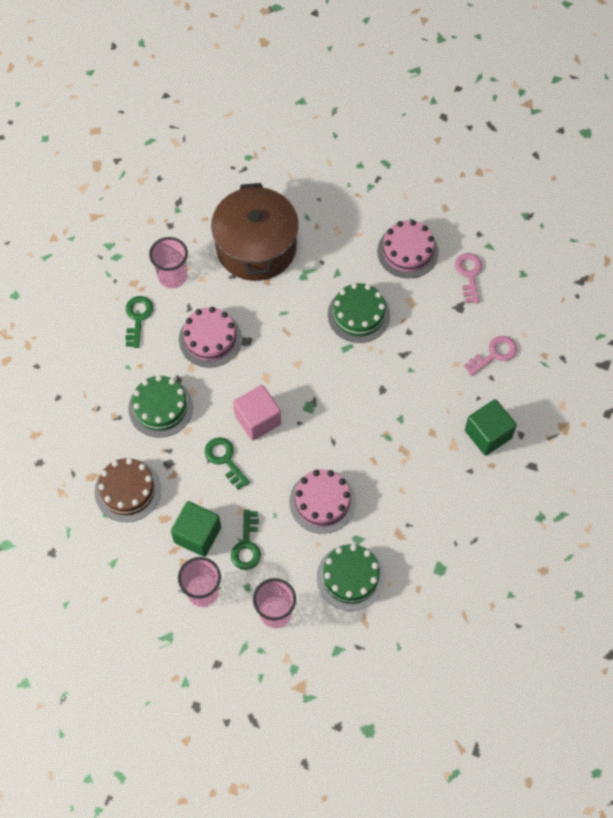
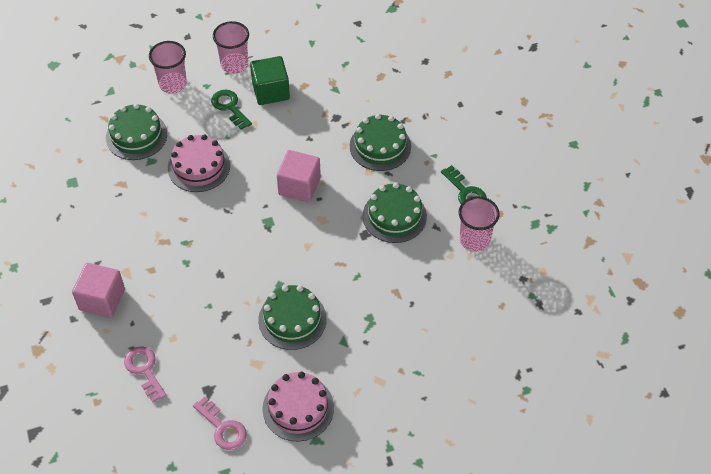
camera: 140 degrees right, 10 degrees down
(127, 490) = (346, 84): brown cake -> none
(210, 339) = (394, 216): pink cake -> green cake
(224, 459) = (298, 145): green key -> none
(256, 247) = (434, 313): brown pot -> none
(488, 434) = (102, 299): green cube -> pink cube
(494, 354) = (144, 370): pink key -> pink key turned 135 degrees clockwise

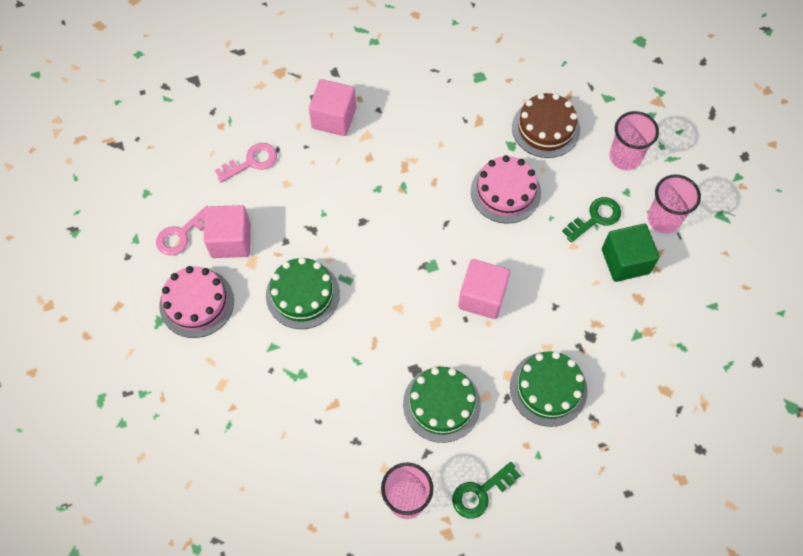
camera: 90 degrees right, 10 degrees up
(136, 136) = (545, 128): green cake -> brown cake
(232, 383) = (231, 240): none -> pink cube

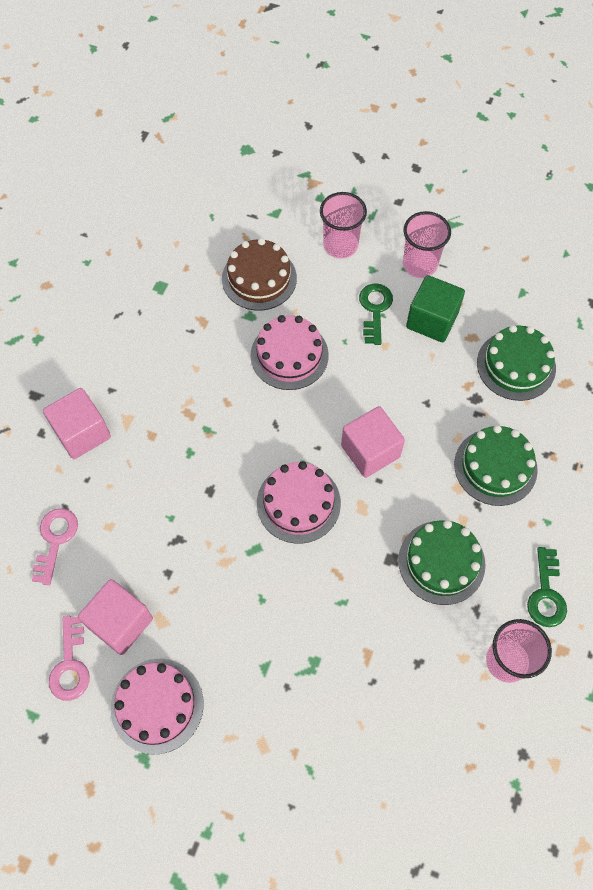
camera: 50 degrees left, 0 degrees up
(302, 294) = (236, 599): green cake -> green cake (516, 365)
(402, 281) = (298, 503): none -> pink cake

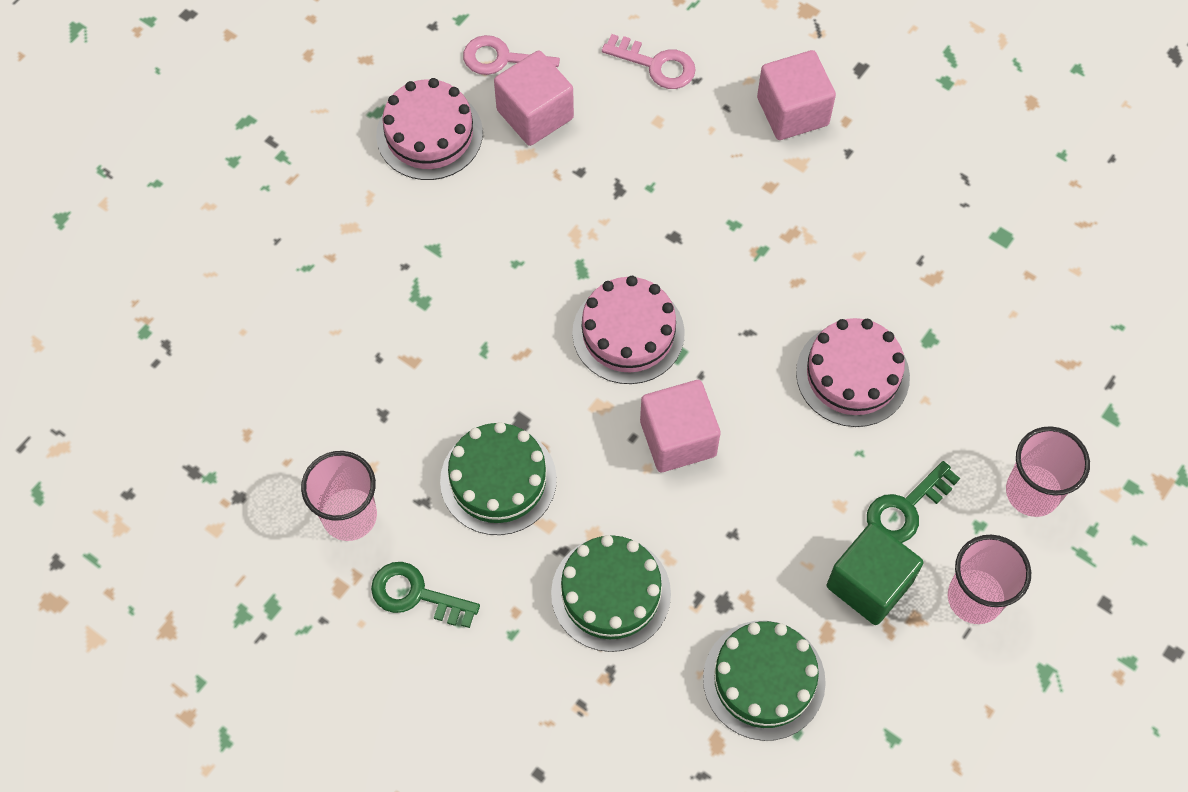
camera: 105 degrees right, 0 degrees up
(259, 278) = (992, 365): brown cake -> none
(375, 309) = (905, 509): green key -> green key turned 120 degrees clockwise

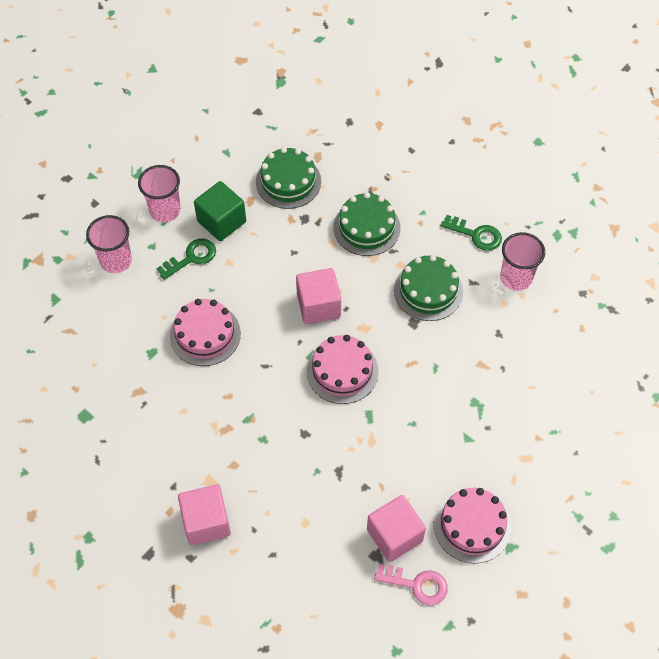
camera: 175 degrees left, 5 degrees down
(656, 65) = (300, 570): pink key -> none

